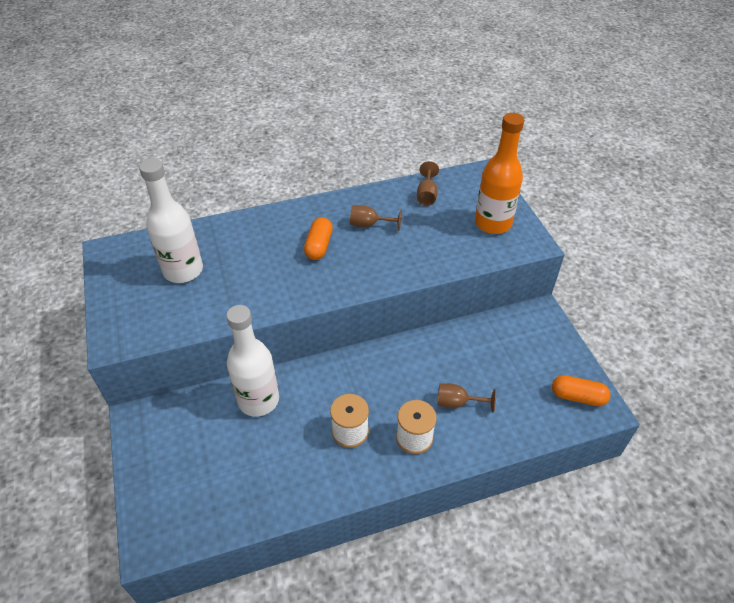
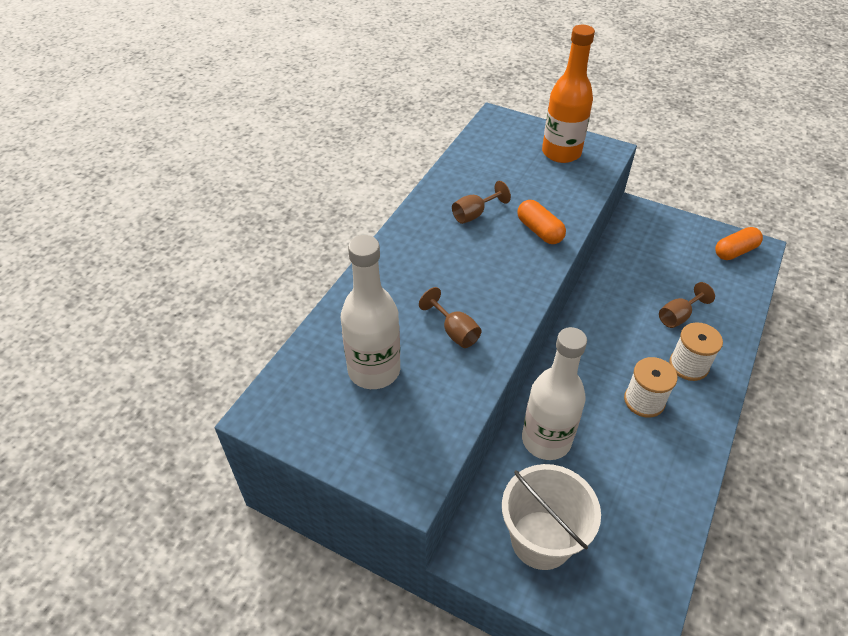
camera: 45 degrees left, 0 degrees up
(178, 447) = (541, 539): none -> white bucket
(319, 246) = (461, 260): orange capsule -> orange capsule (539, 231)
(426, 195) = (482, 161): brown goblet -> brown goblet (454, 331)

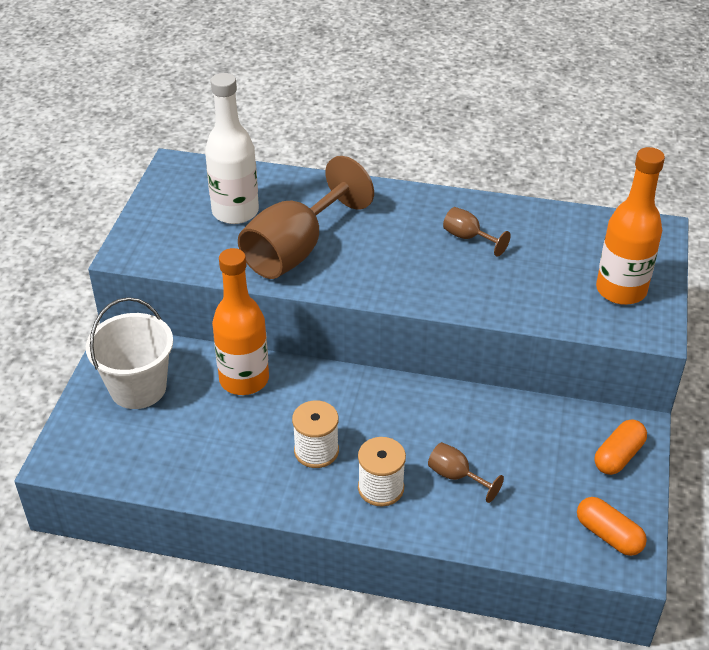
camera: 75 degrees right, 5 degrees down
(454, 331) = (296, 250): brown goblet -> brown goblet, size x2.25
(539, 231) = (465, 288): orange capsule -> orange capsule (618, 456)
(546, 440) = (244, 379): white bottle -> orange bottle

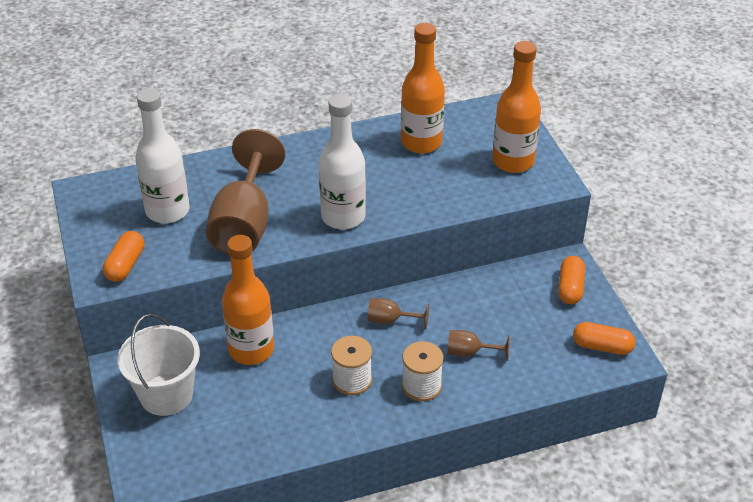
camera: 30 degrees left, 0 degrees up
(160, 247) = (125, 265): none -> orange capsule
(395, 280) = (343, 217): none -> white bottle
(468, 238) = (373, 163): brown goblet -> brown goblet (390, 320)
(534, 235) = (421, 142): none -> orange bottle

